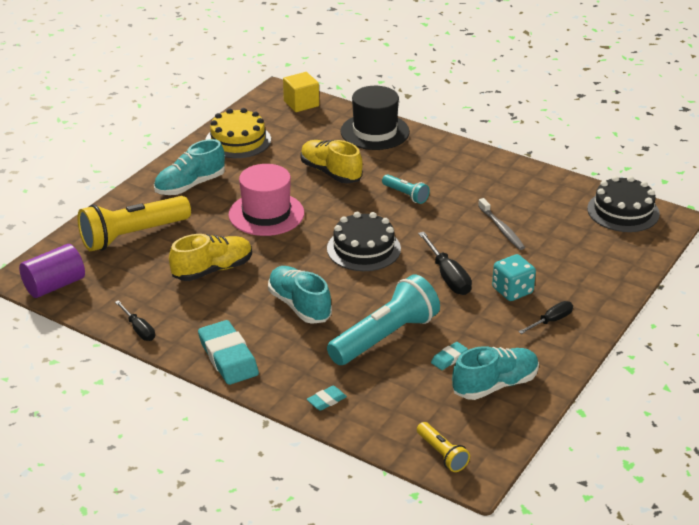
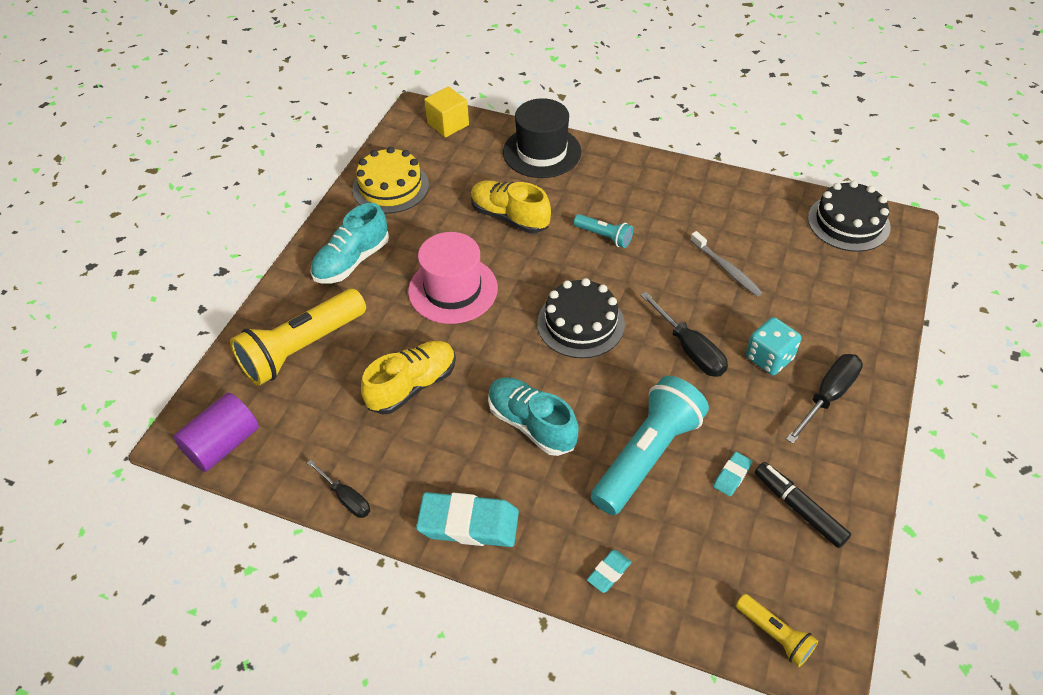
camera: 10 degrees left, 15 degrees up
(228, 357) = (468, 523): turquoise eraser -> turquoise eraser turned 45 degrees counterclockwise
(495, 385) = (799, 508): turquoise shoe -> black marker
(551, 321) = (828, 396): black screwdriver -> black screwdriver, size x1.55

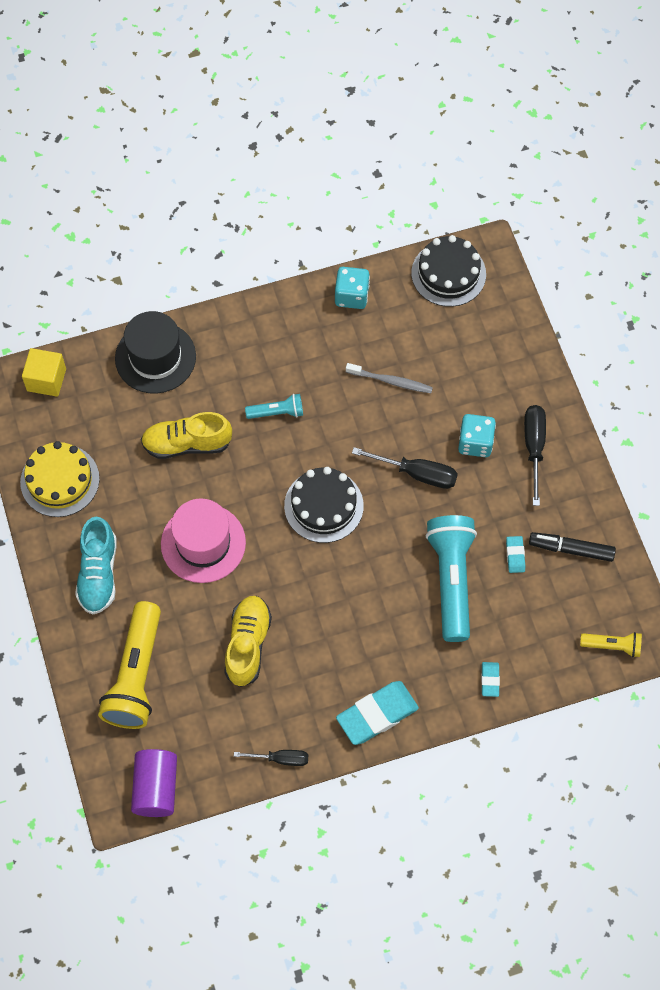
camera: 40 degrees left, 15 degrees up
(532, 424) = (357, 613): turquoise shoe -> none
(743, 194) = (351, 296): none -> turquoise dice

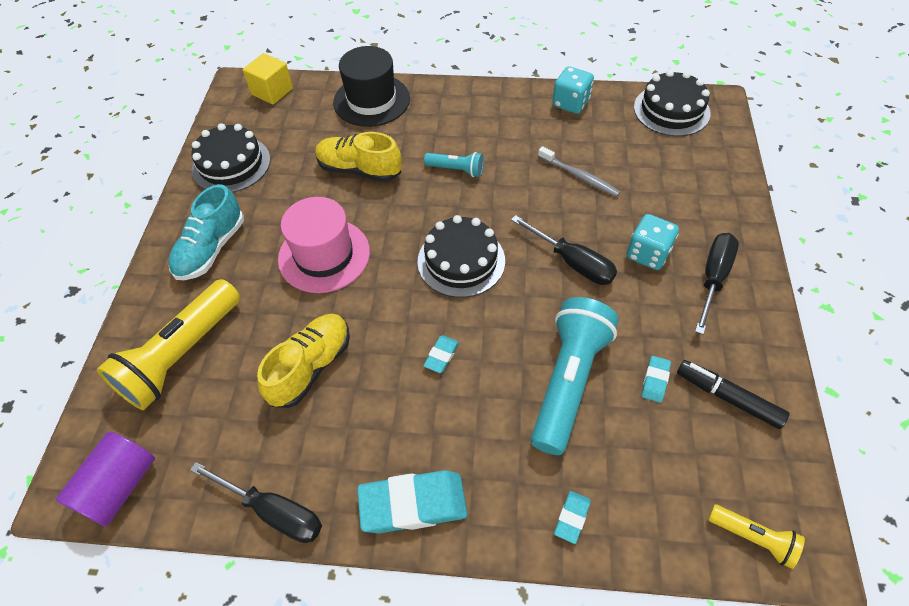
camera: 25 degrees right, 10 degrees down
(60, 480) = (231, 164): yellow cake -> black cake
(281, 759) = (274, 511): black screwdriver -> black screwdriver, size x1.55
(346, 596) = (441, 355): none -> turquoise eraser

